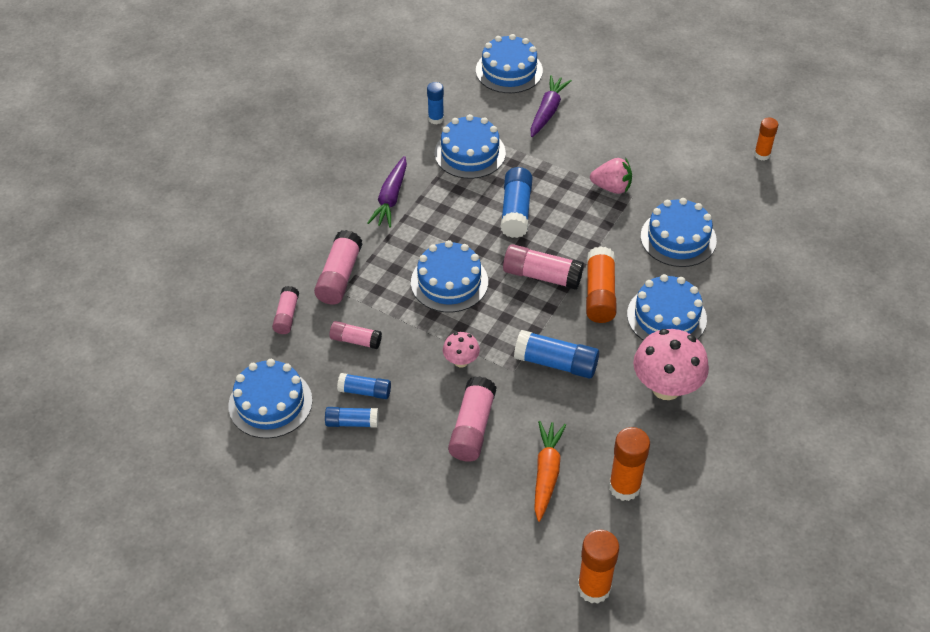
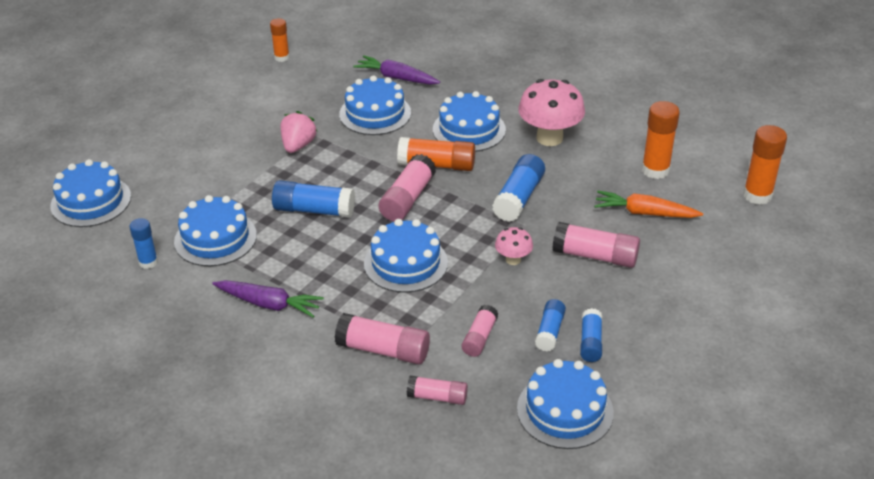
camera: 85 degrees left, 10 degrees down
(547, 111) = (171, 178): purple carrot -> purple carrot (396, 78)

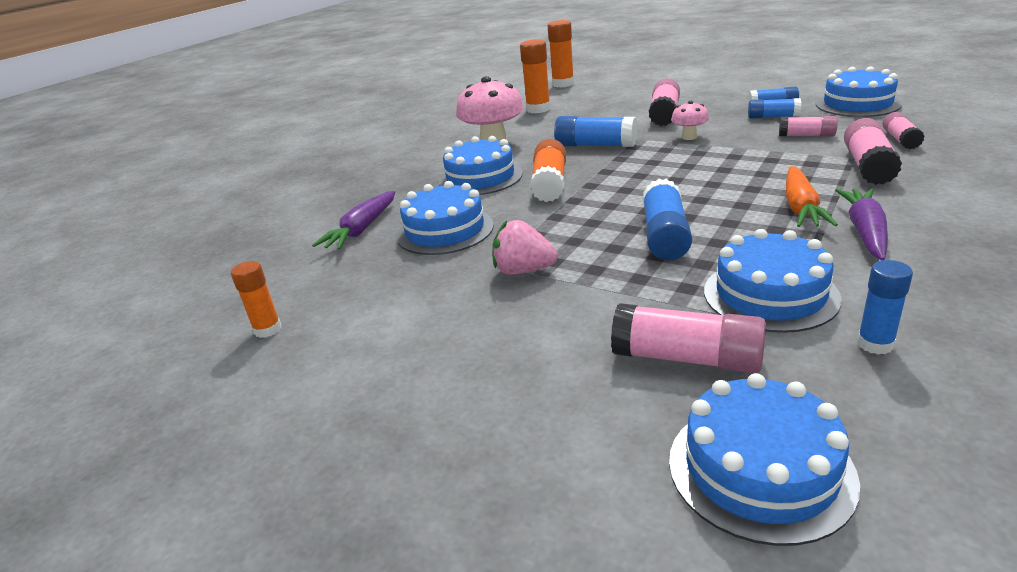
camera: 90 degrees left, 10 degrees down
(406, 263) = (728, 175): blue cake -> none
(407, 199) = (617, 189): pink glue stick -> pink glue stick (686, 358)
(644, 213) = (598, 107): orange carrot -> orange carrot (800, 207)

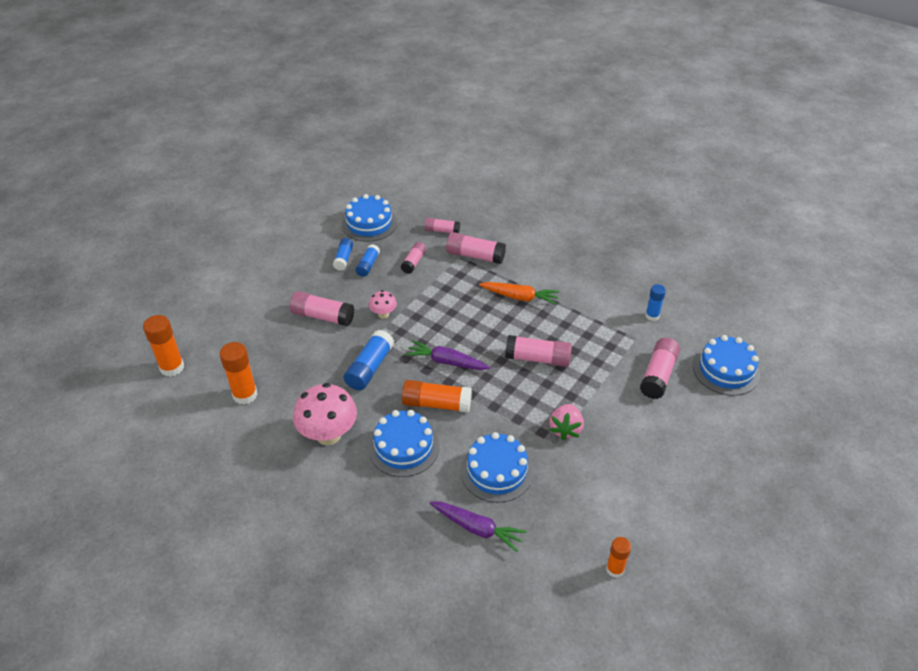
camera: 90 degrees left, 15 degrees up
(665, 235) = (537, 358): blue glue stick -> pink glue stick
(770, 294) = (609, 334): blue cake -> none
(865, 231) = (555, 285): purple carrot -> purple carrot (446, 362)

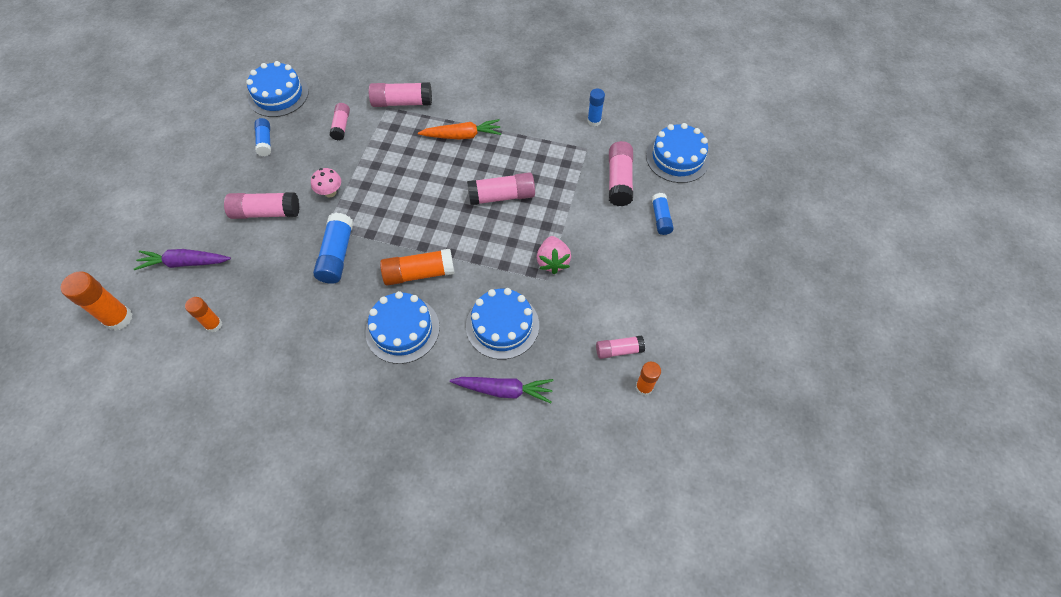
camera: 20 degrees left, 15 degrees up
(245, 395) = (213, 325): orange glue stick -> orange glue stick, size x0.62
(328, 435) = (320, 341): pink mushroom -> none
(368, 265) = (294, 142): blue glue stick -> blue glue stick (661, 218)
(442, 231) = (358, 83): pink glue stick -> pink glue stick (619, 350)
(446, 362) = (413, 225): purple carrot -> purple carrot (185, 263)

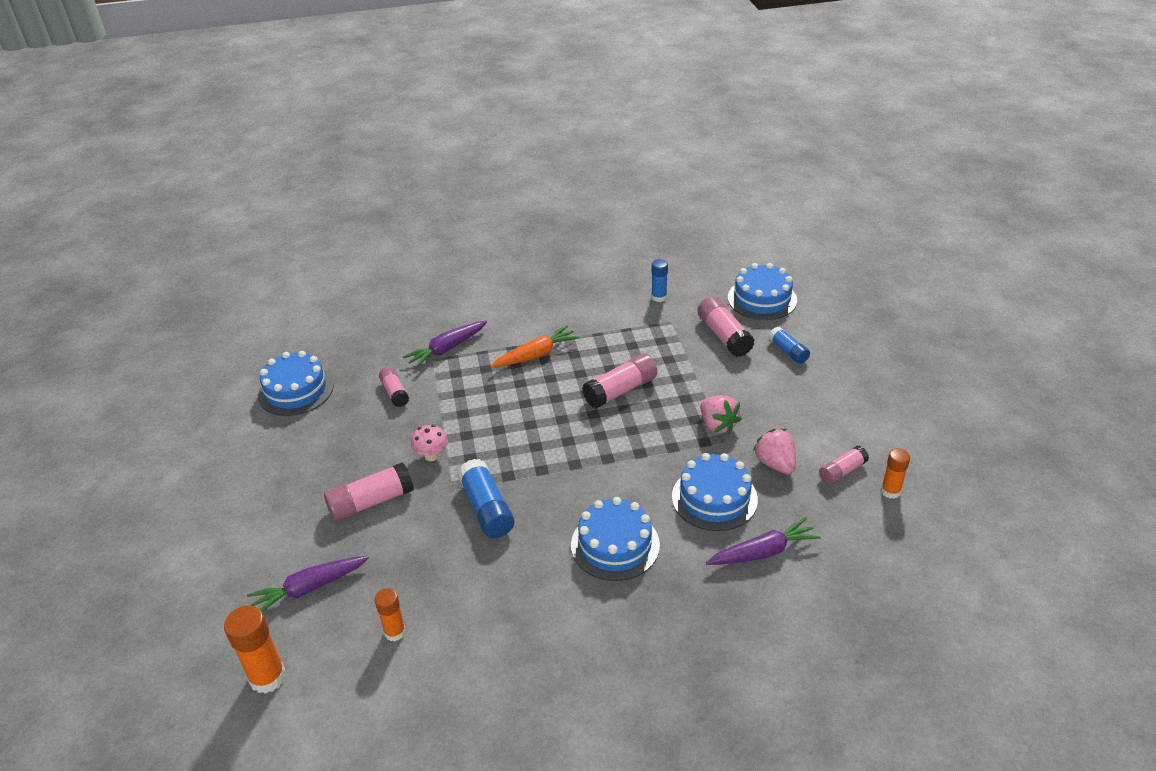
camera: 25 degrees left, 20 degrees down
(265, 141) = (315, 438): blue glue stick -> none
(402, 103) = (446, 349): pink glue stick -> purple carrot
(419, 273) = (591, 489): orange glue stick -> none
(571, 318) = (775, 464): none -> pink strawberry

